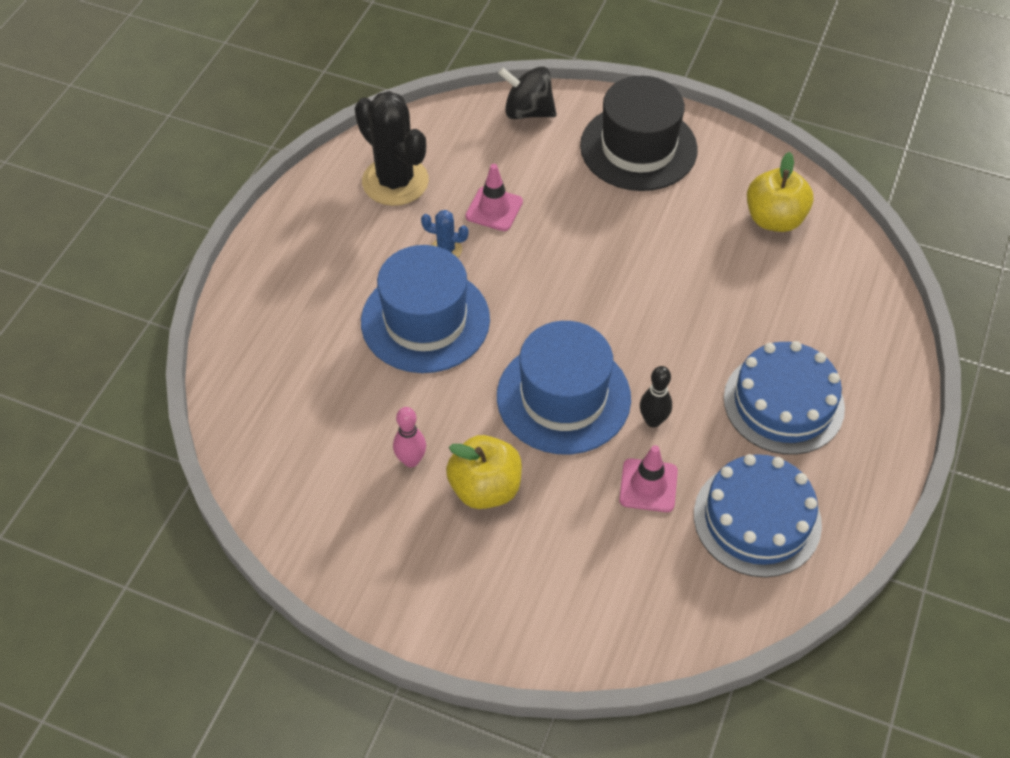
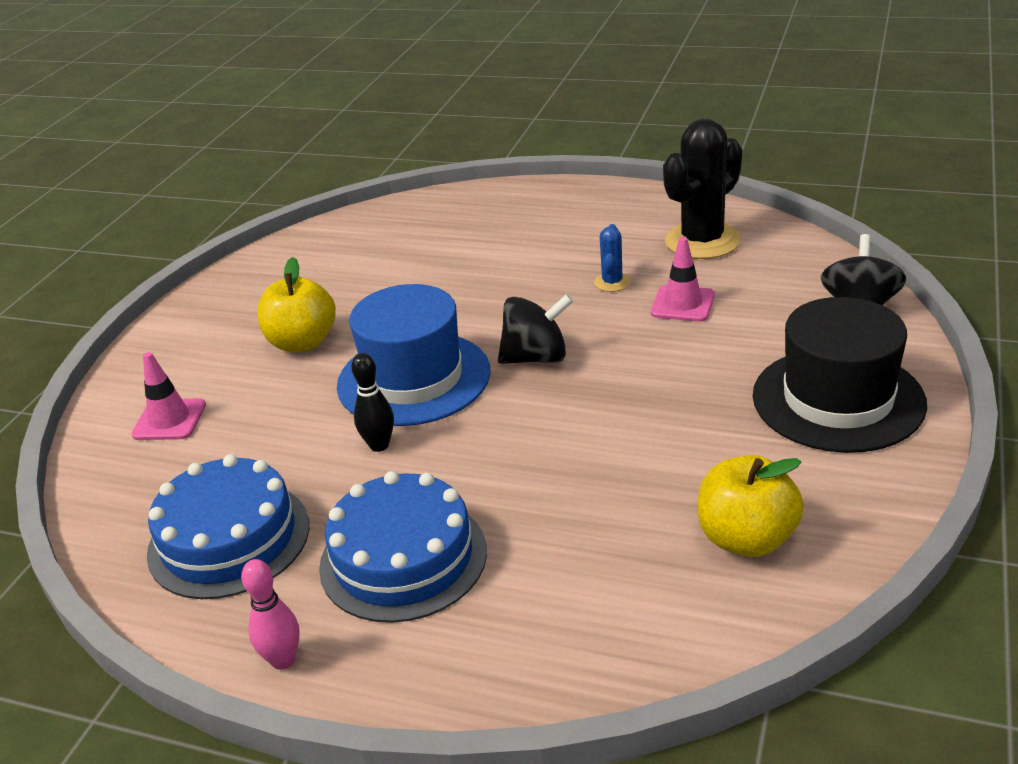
camera: 90 degrees right, 20 degrees down
(411, 460) = (340, 298): pink bowling pin -> pink bowling pin (283, 660)
(425, 320) = (512, 283): blue hat -> none
(550, 311) = (536, 358): none -> black spinning top
(648, 485) = (290, 448): pink traffic cone -> pink traffic cone (169, 420)

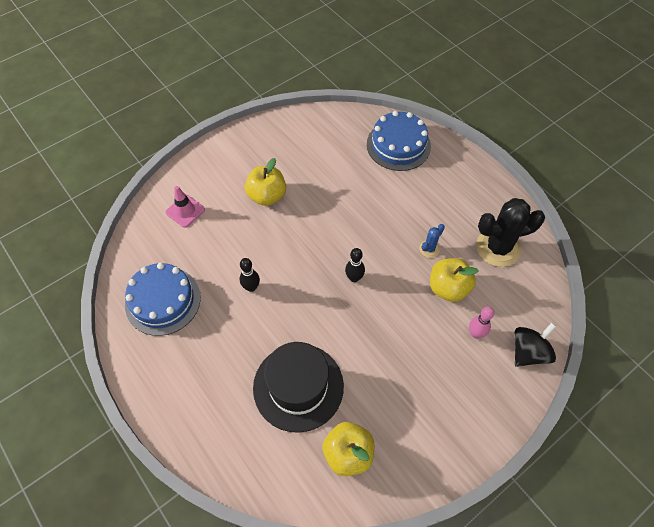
camera: 30 degrees right, 25 degrees up
(283, 660) = (140, 381): pink bowling pin -> pink bowling pin (475, 333)
(403, 558) = (215, 360): blue cake -> blue cake (398, 145)
(414, 378) = (294, 254): blue hat -> none
(536, 358) = (354, 278): black spinning top -> black bowling pin
(682, 304) = (448, 288): pink traffic cone -> yellow apple
(838, 399) = (460, 404): black hat -> black hat (298, 387)

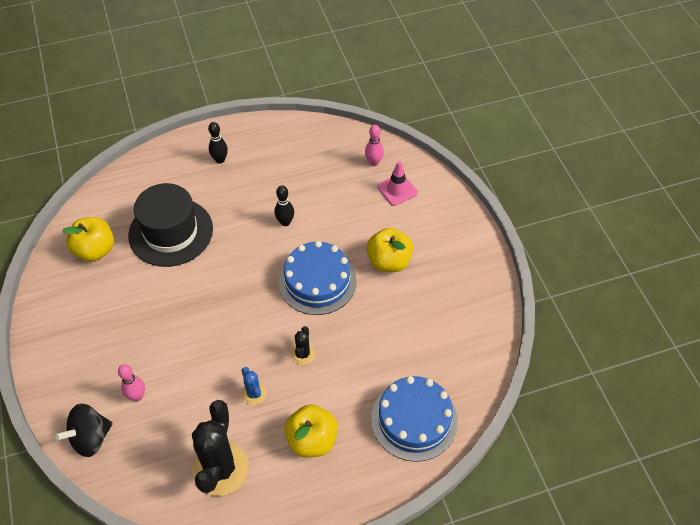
camera: 110 degrees right, 5 degrees down
(156, 238) = (374, 162): none -> pink bowling pin
(163, 301) = (303, 156): blue cake -> blue cake (317, 281)
(354, 278) = (254, 309): black bowling pin -> black bowling pin (220, 160)
(379, 227) = (303, 354): none -> black cactus
(448, 288) = (199, 392): yellow apple -> yellow apple (312, 440)
(528, 352) = (90, 438): black spinning top -> black spinning top turned 75 degrees clockwise

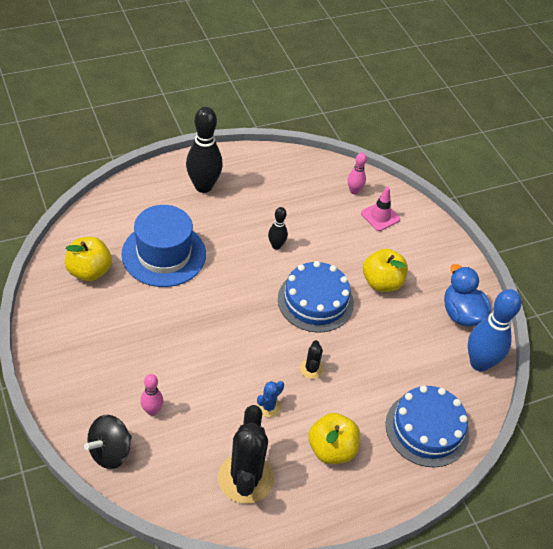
camera: 10 degrees left, 5 degrees down
(171, 232) = (164, 254): black hat -> blue hat
(220, 160) = (203, 186): black bowling pin -> black bowling pin, size x1.93
(254, 393) = (268, 406): blue cactus -> blue cactus turned 75 degrees clockwise
(468, 295) = (461, 314): none -> blue duck
(480, 349) = (479, 363): none -> blue bowling pin

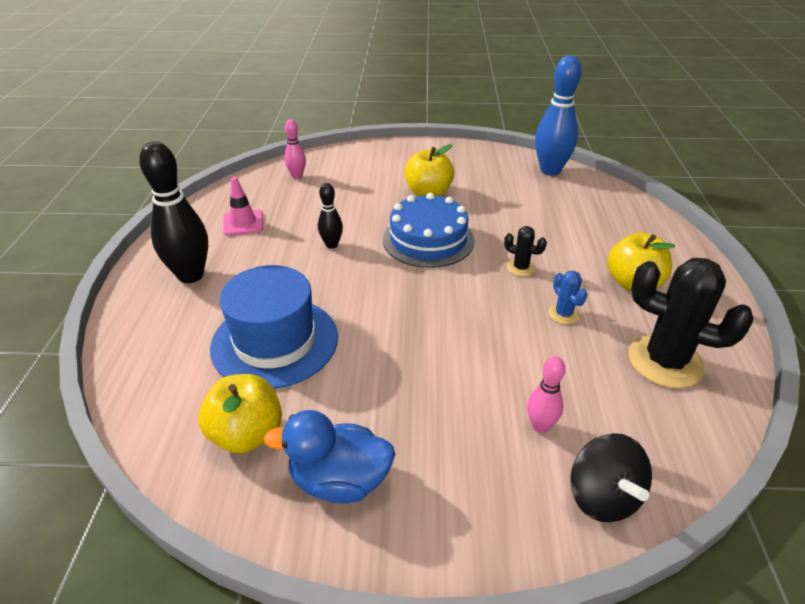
camera: 60 degrees left, 10 degrees down
(380, 216) = (343, 171): pink traffic cone -> pink traffic cone (243, 223)
(427, 429) = (618, 218): blue cake -> none
(461, 314) = (490, 163): blue duck -> blue duck (339, 481)

